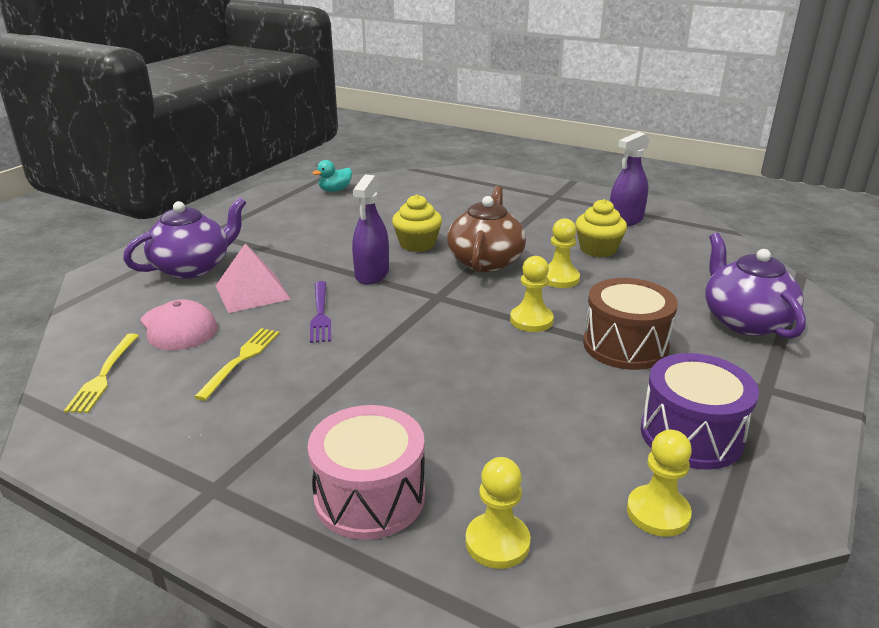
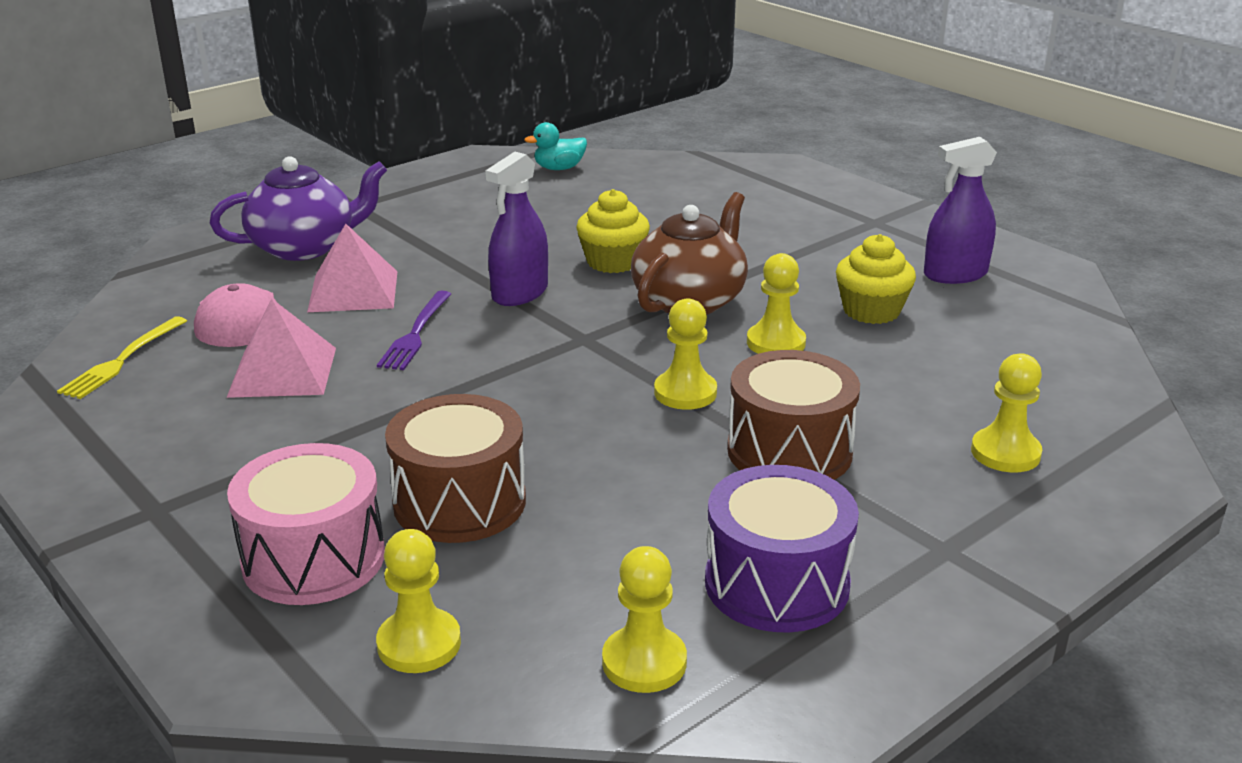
camera: 20 degrees right, 0 degrees up
(241, 359) = (283, 372): yellow fork -> pink pyramid
(443, 427) = (459, 502): none -> brown drum
(744, 321) = (1005, 453): purple teapot -> yellow pawn

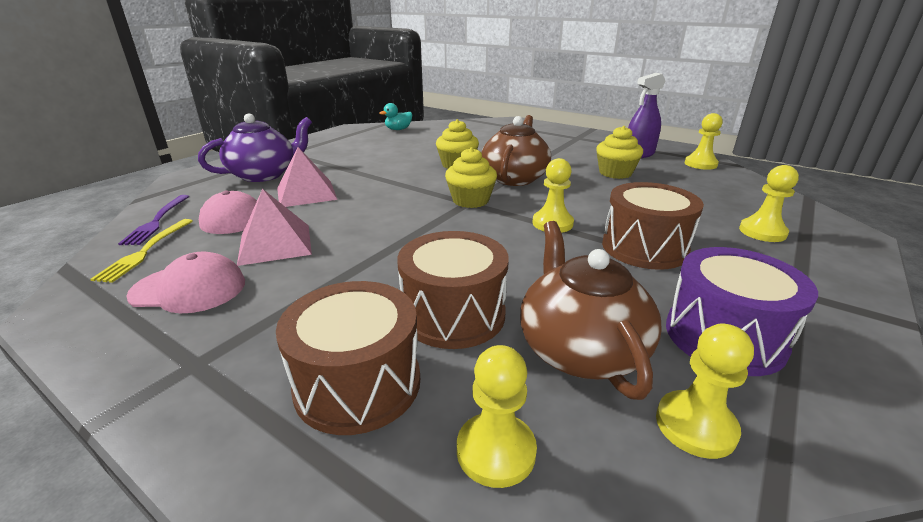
camera: 15 degrees left, 0 degrees up
(164, 421) = (189, 289): none -> pink cap
(313, 559) = (358, 383): pink drum -> brown drum
(415, 334) = (359, 211): purple fork -> purple fork (156, 221)
(520, 293) = (413, 184): purple spray bottle -> none
(582, 567) = (580, 349): none -> brown teapot
(589, 335) = (470, 200): none -> yellow cupcake
(776, 343) = (580, 192): yellow pawn -> yellow pawn (700, 164)

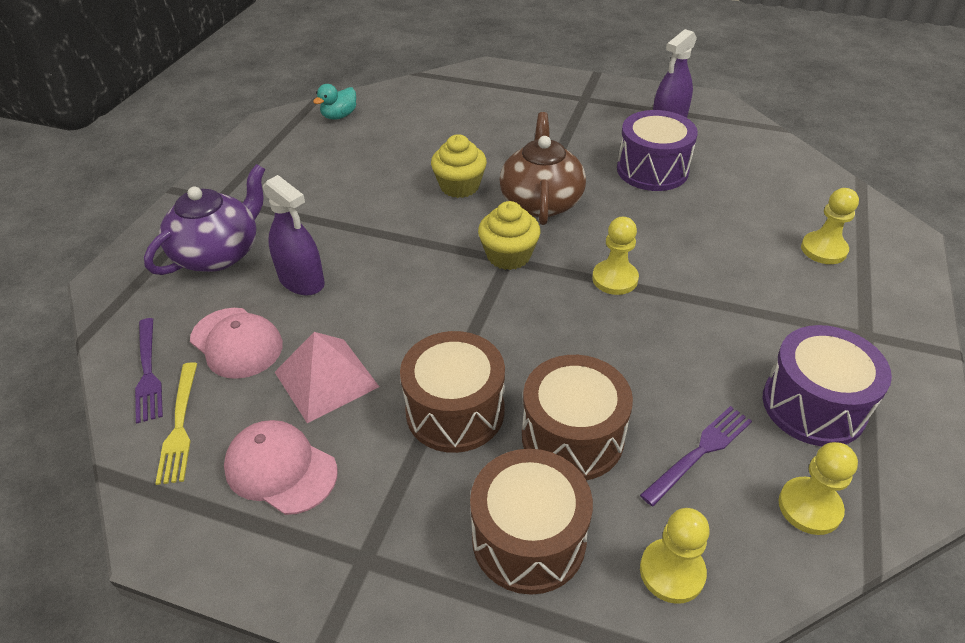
camera: 15 degrees left, 15 degrees up
(189, 289) = (280, 469): pink cap -> pink cap turned 135 degrees counterclockwise
(306, 193) = (301, 281): pink pyramid -> purple spray bottle
(580, 349) = (700, 451): brown teapot -> purple fork
(615, 173) = (652, 170): yellow cupcake -> purple drum
(644, 248) = (718, 299): brown drum -> brown drum (455, 411)
(700, 164) = (741, 134): yellow pawn -> none

